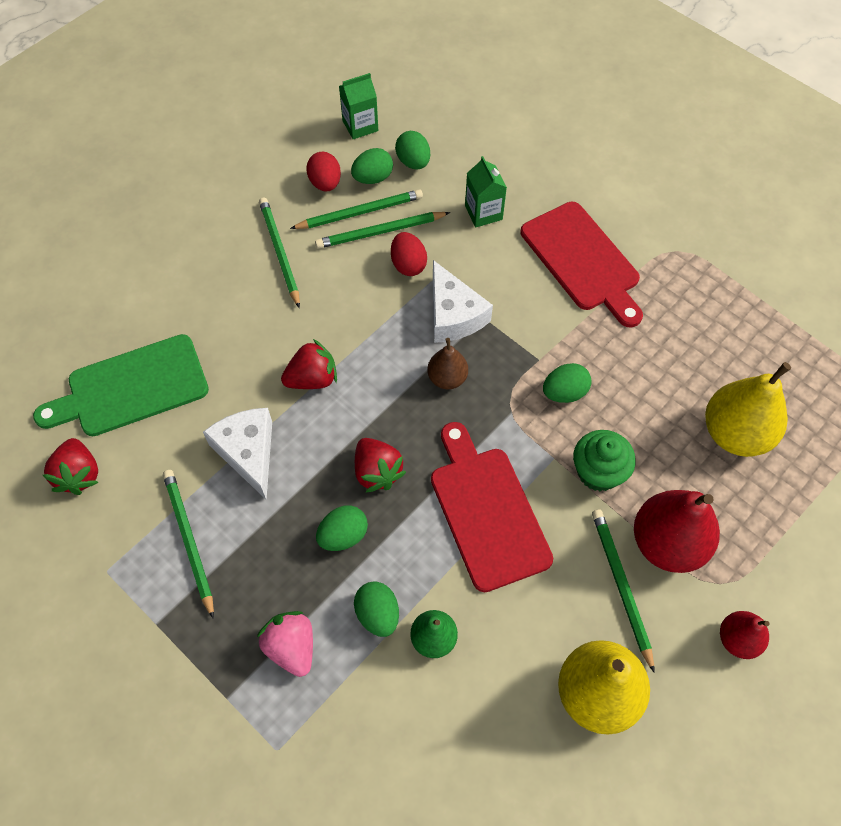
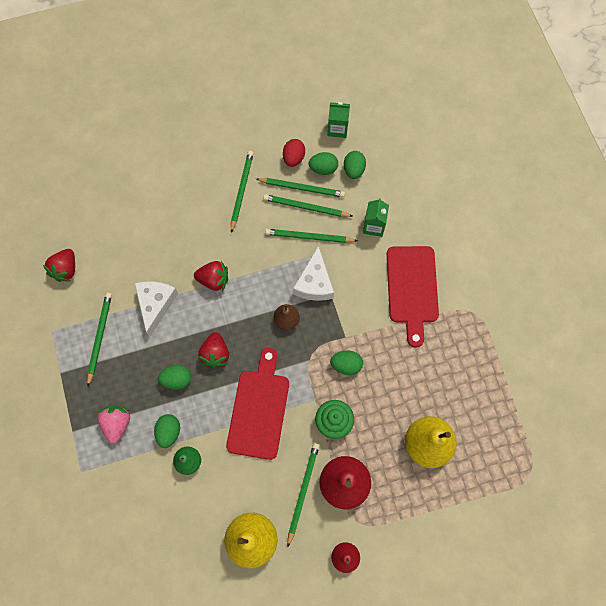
camera: 30 degrees right, 10 degrees up
(131, 388) = (117, 233): green cutting board -> none
(408, 265) = (309, 237): red egg -> green pencil

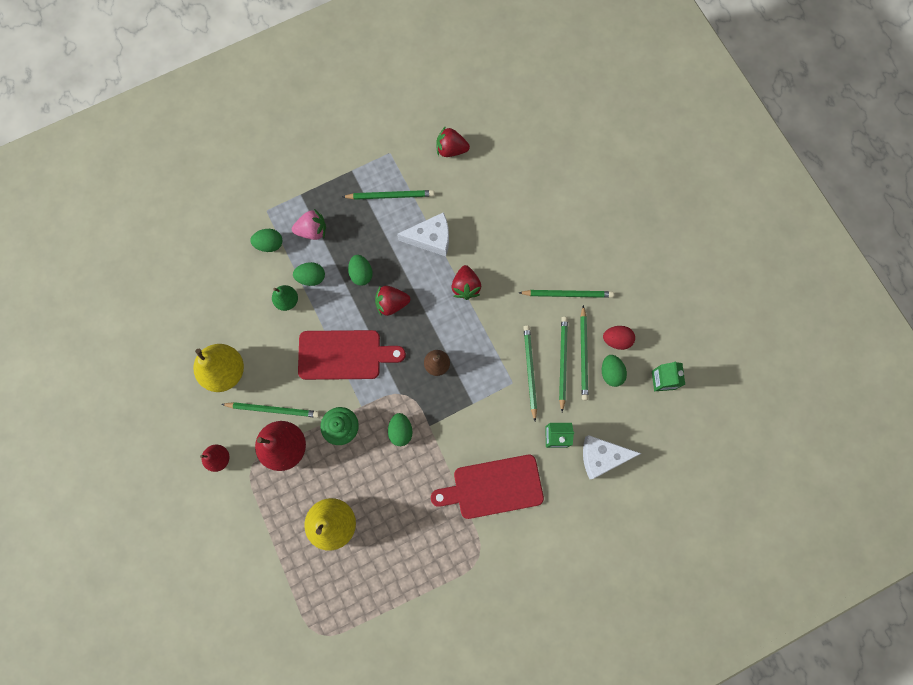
camera: 80 degrees right, 5 degrees up
(314, 283) = (481, 385): white cheese -> white cheese (602, 457)
(353, 170) = (617, 405): green egg -> green egg (269, 244)

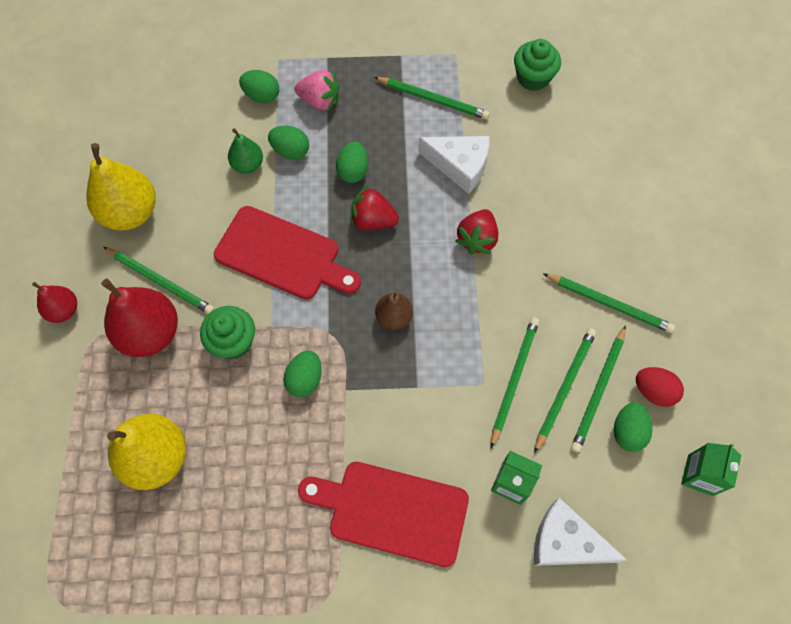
camera: 25 degrees right, 10 degrees down
(451, 149) = (533, 78): red strawberry -> green cupcake

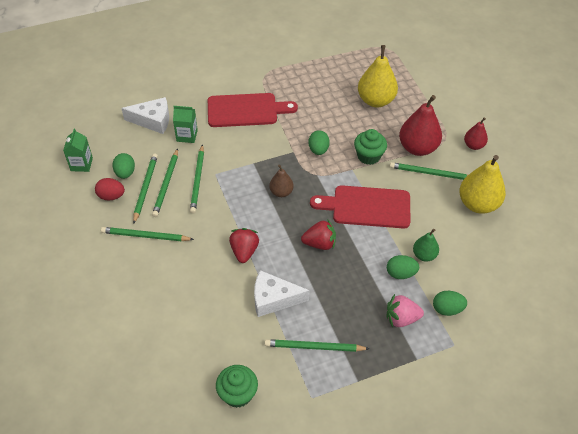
camera: 160 degrees right, 15 degrees down
(353, 171) = (349, 272): green egg -> none

